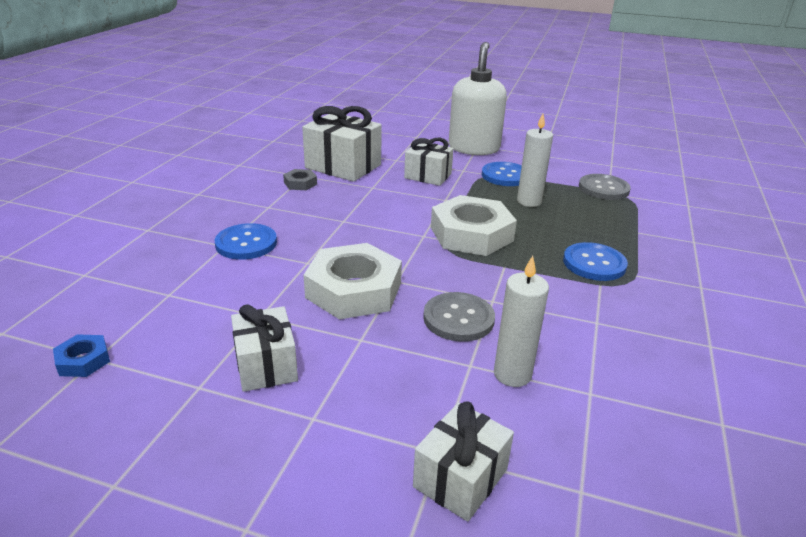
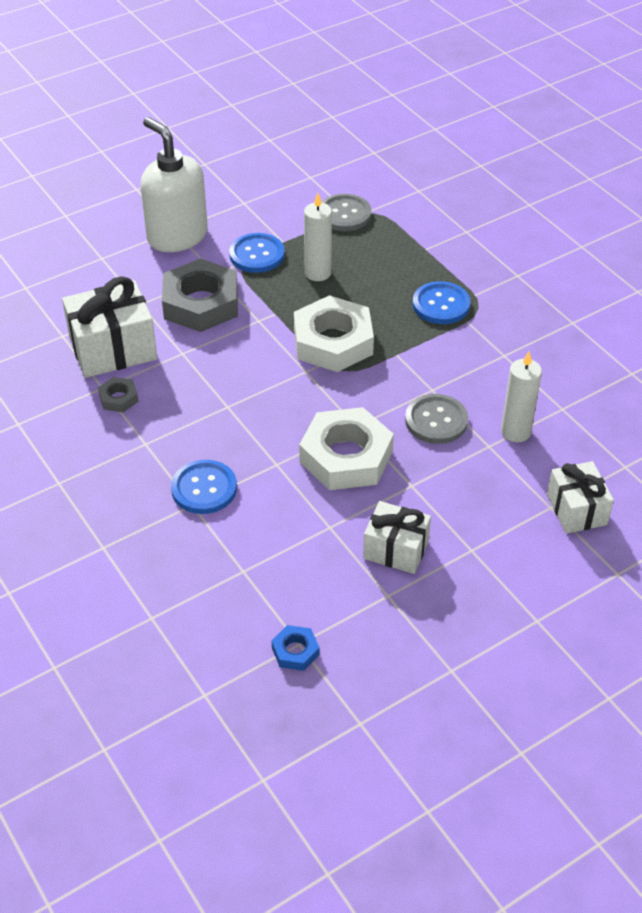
camera: 50 degrees left, 15 degrees up
(428, 176) = (201, 303): white gift -> grey nut

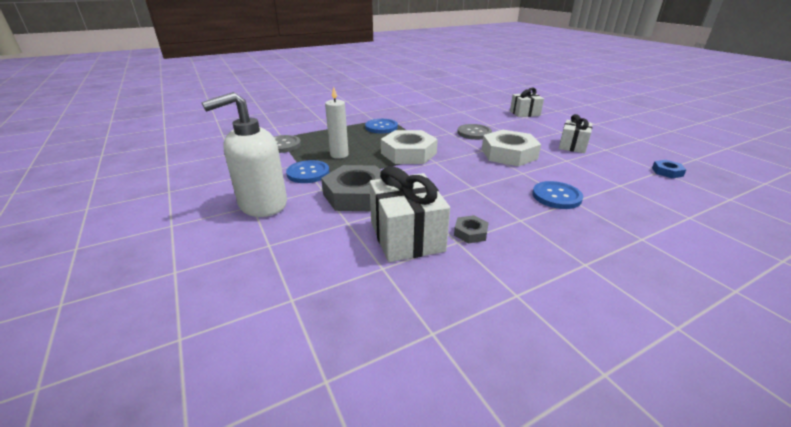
camera: 85 degrees left, 15 degrees down
(516, 432) = (478, 119): white candle -> none

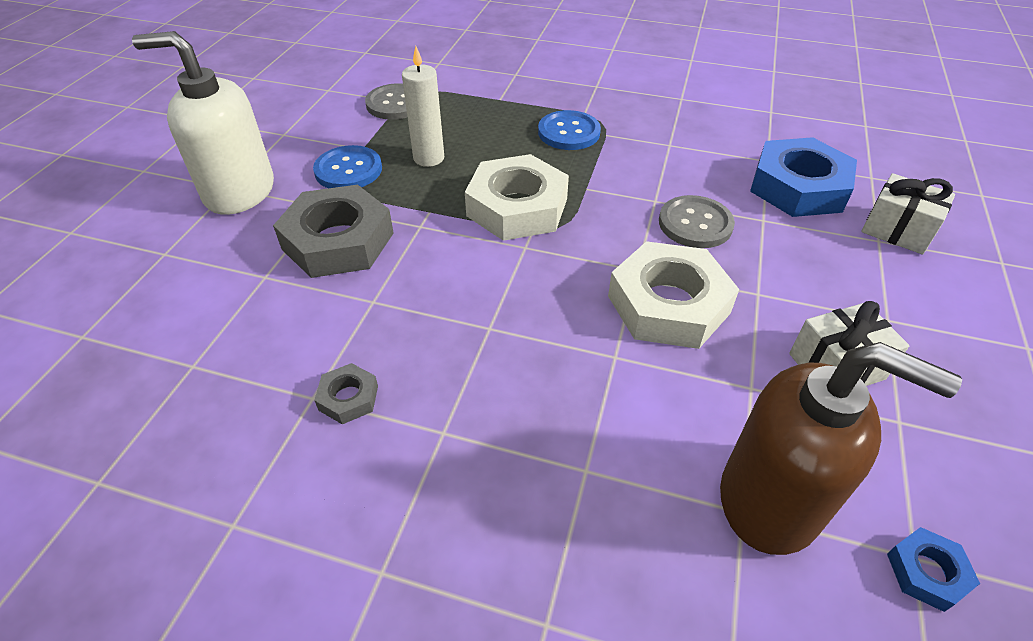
camera: 45 degrees right, 15 degrees up
(406, 236) = (280, 343): white gift -> none
(482, 114) = (798, 187): none -> blue nut
(556, 196) = (575, 439): blue button -> none
(619, 179) = (771, 500): none -> brown soap dispenser

